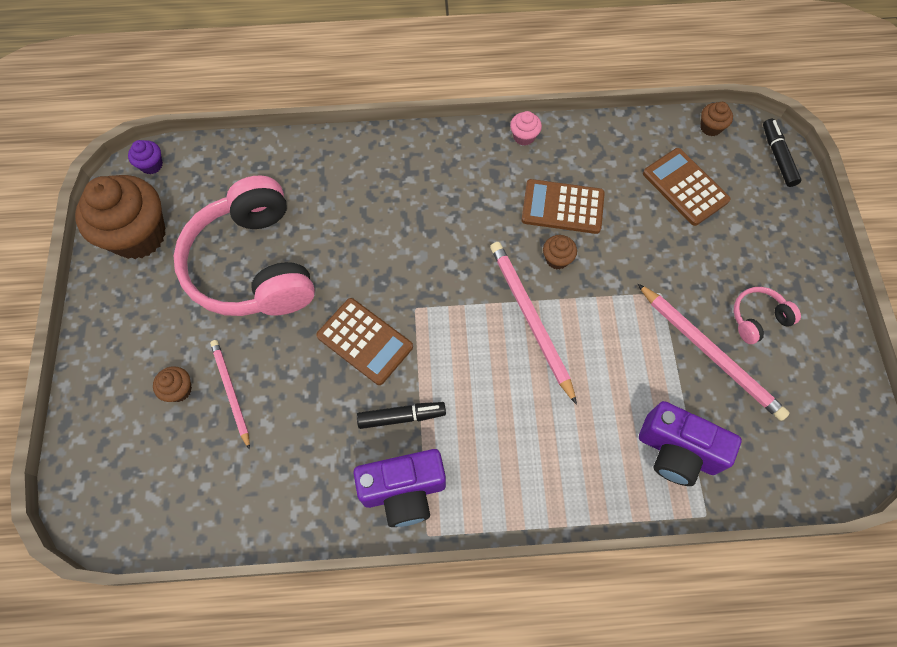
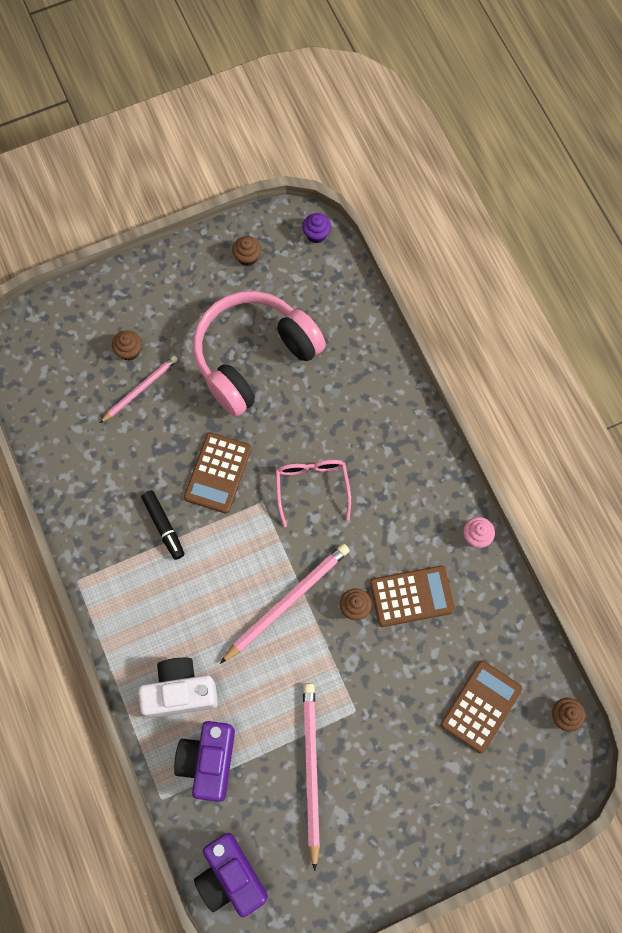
camera: 70 degrees right, 5 degrees up
(138, 235) = (247, 257): brown cupcake -> brown cupcake, size x0.42
(404, 491) = (105, 550): purple camera -> purple camera (230, 876)
(419, 257) = (312, 487): none -> pink glasses
(562, 207) = (411, 596): brown calculator -> brown calculator turned 90 degrees clockwise
(593, 457) = (180, 692): none -> white camera
(710, 353) = (311, 770): pink pencil -> pink pencil turned 150 degrees clockwise
(758, 318) = (362, 808): pink headphones -> none
(777, 157) = (556, 793): black marker -> none

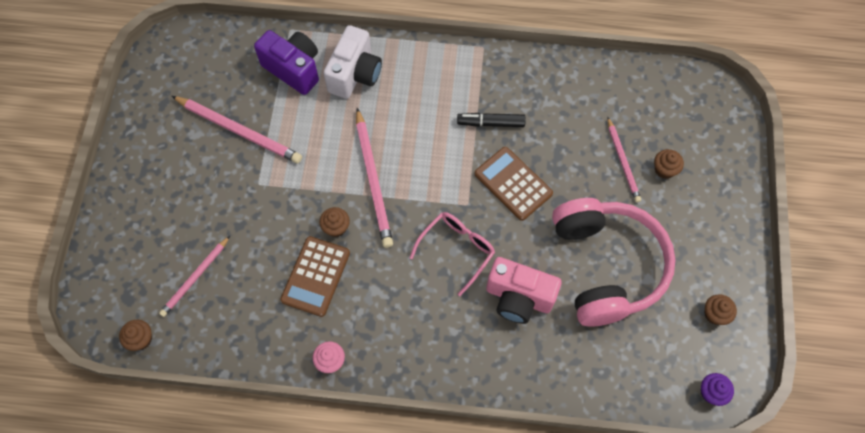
camera: 120 degrees right, 5 degrees down
(230, 876) = (209, 46): purple camera -> none
(312, 487) = (457, 250): pink glasses -> pink glasses turned 75 degrees counterclockwise
(325, 413) = (518, 298): none -> pink camera
(480, 706) = (195, 278): brown calculator -> pink pencil

